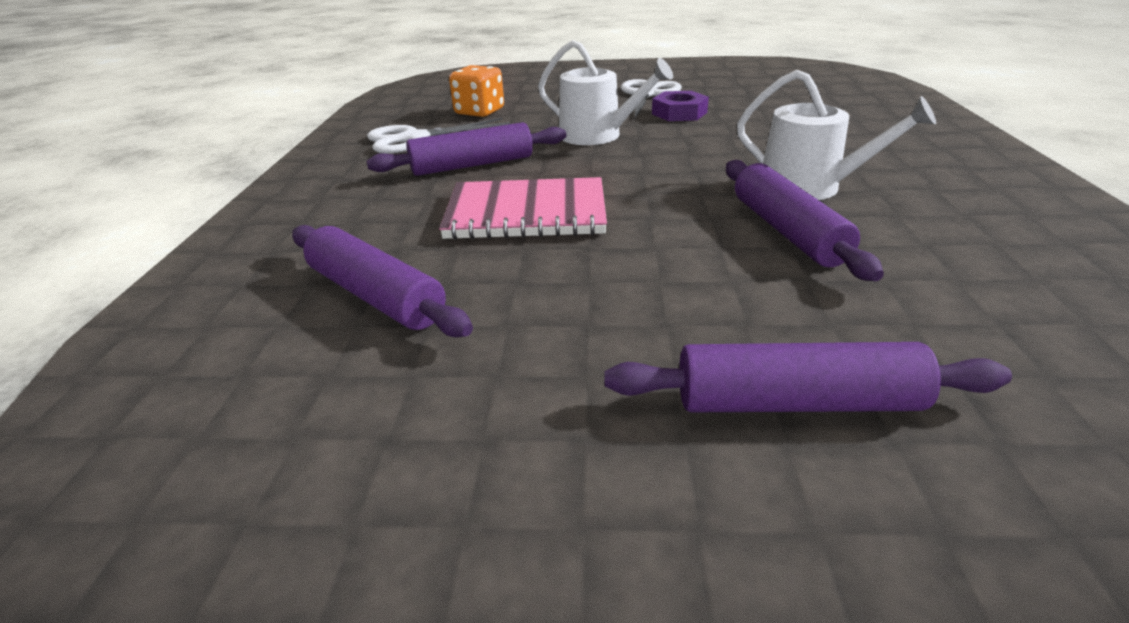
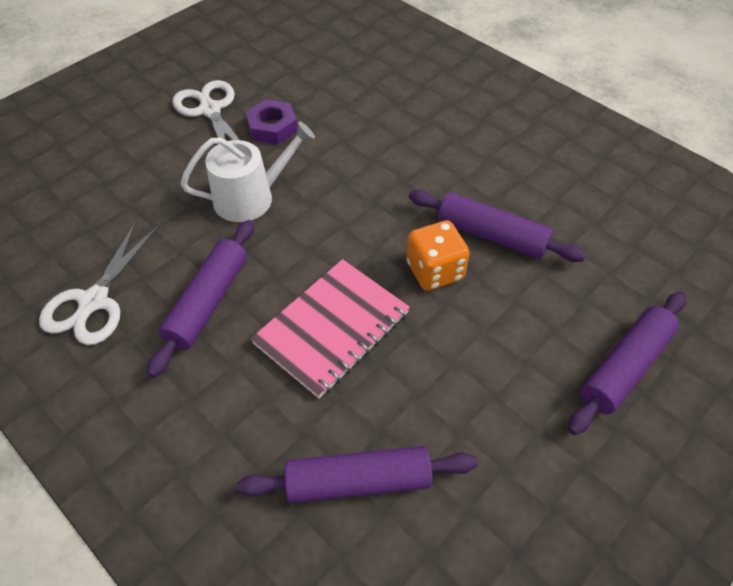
camera: 50 degrees left, 20 degrees up
(479, 112) = (92, 221): orange dice -> orange dice (434, 271)
(809, 187) = (455, 178): white watering can -> none

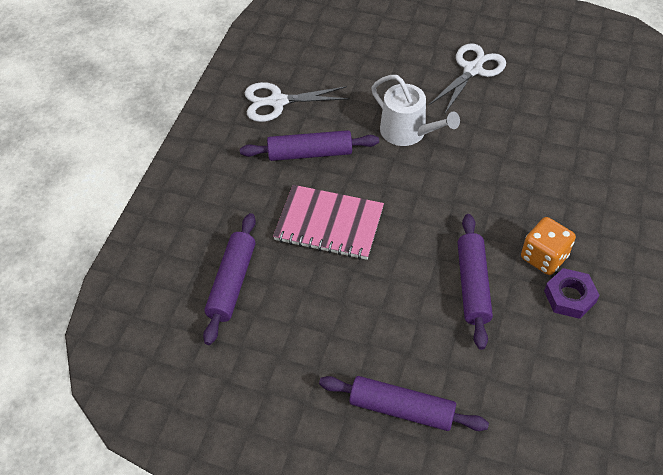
camera: 65 degrees right, 0 degrees up
(272, 127) = (483, 111): purple nut -> purple nut (569, 297)
(358, 481) = (231, 283): purple rolling pin -> purple rolling pin turned 45 degrees clockwise
(434, 271) = (414, 262): orange dice -> orange dice (544, 257)

